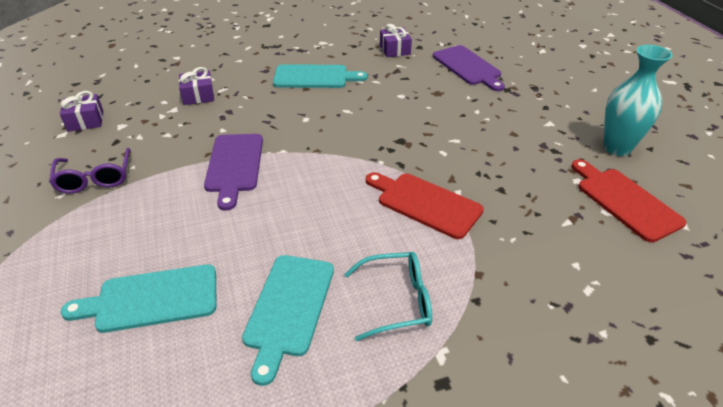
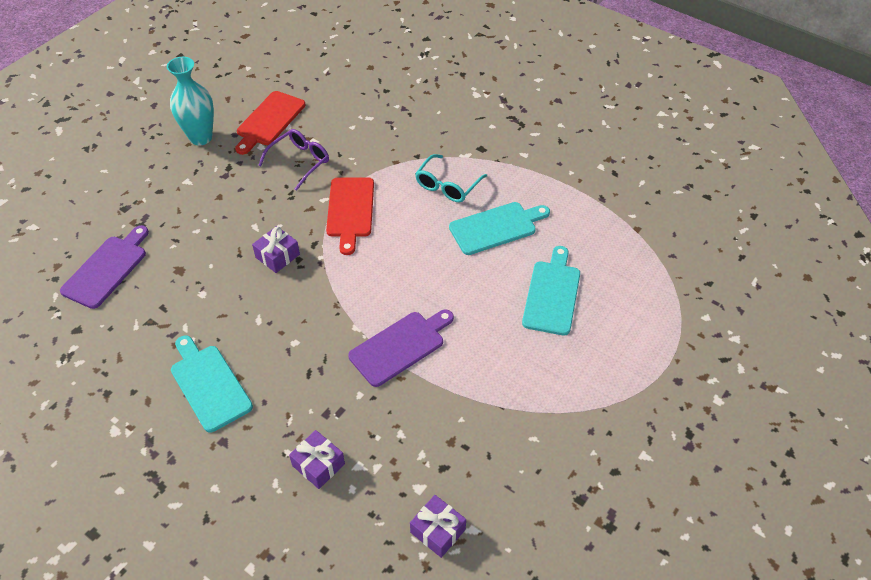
camera: 125 degrees left, 10 degrees up
(95, 179) = (497, 432): purple glasses -> purple glasses (300, 161)
(151, 299) = (552, 294): turquoise cutting board -> turquoise cutting board turned 120 degrees counterclockwise
(395, 50) = (97, 348): purple gift -> purple gift (277, 256)
(397, 301) = (447, 186): turquoise glasses -> turquoise glasses turned 105 degrees counterclockwise

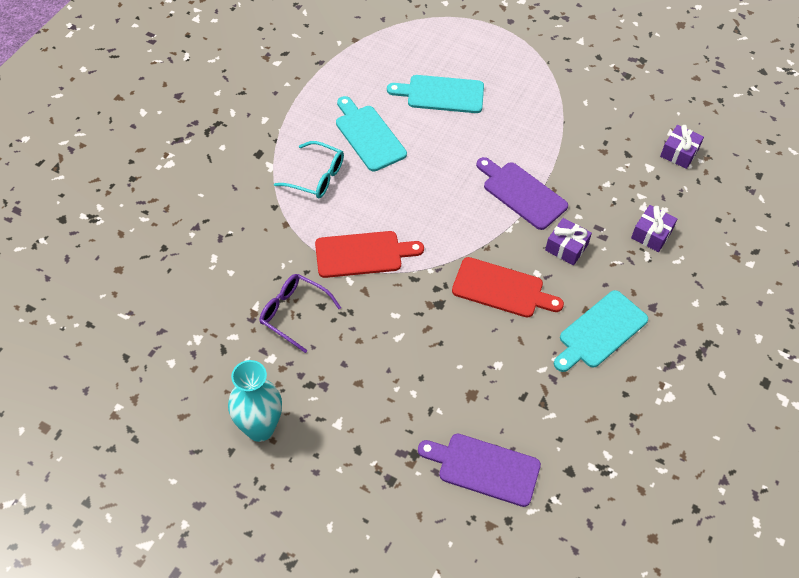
camera: 100 degrees left, 5 degrees up
(269, 121) = (225, 359): red cutting board -> red cutting board (502, 289)
(277, 256) = (436, 307): purple gift -> purple gift (566, 247)

